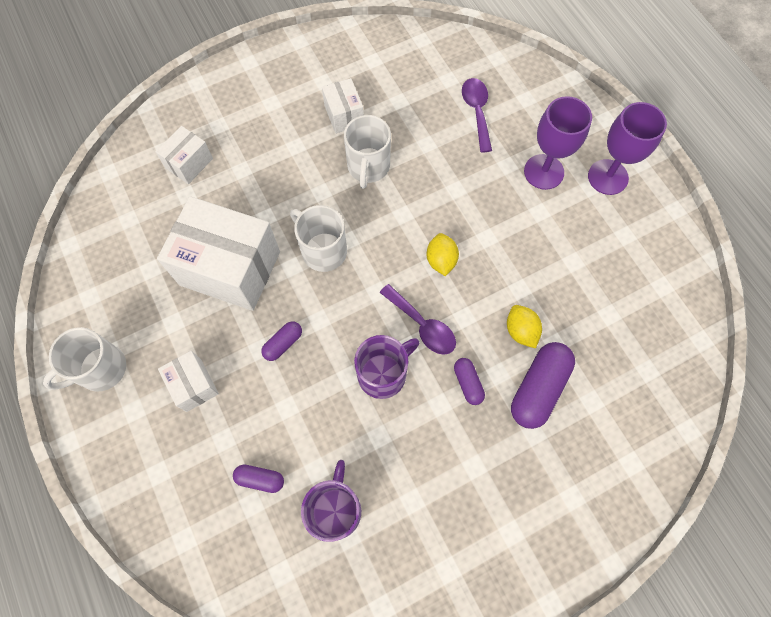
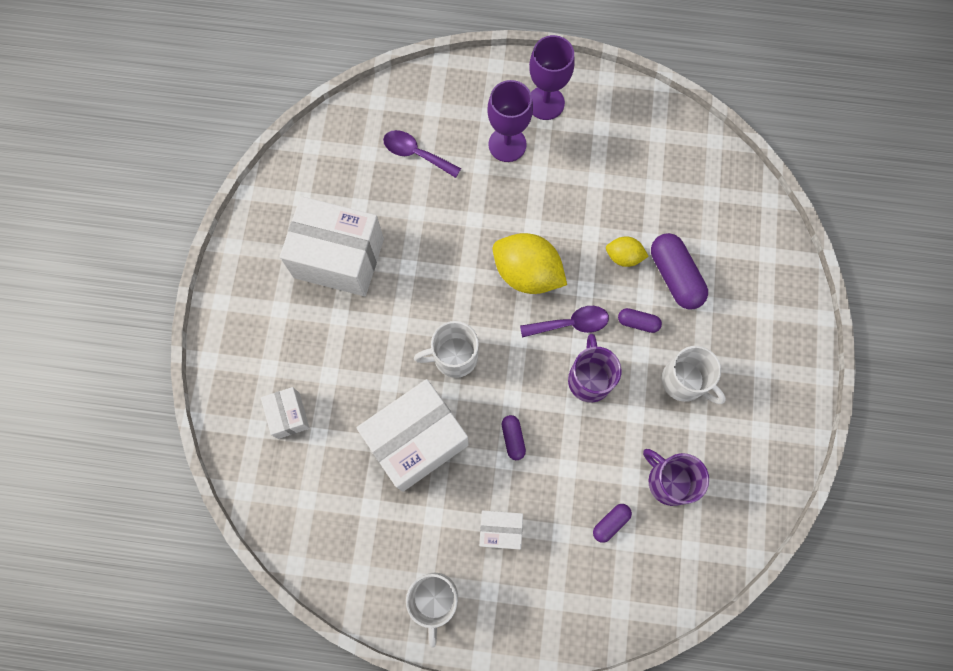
camera: 55 degrees left, 5 degrees up
(344, 115) = (339, 258): white box -> white box, size x2.06
(368, 167) = (403, 272): white mug -> white mug (684, 381)
(441, 260) = (527, 273): yellow lemon -> yellow lemon, size x1.90

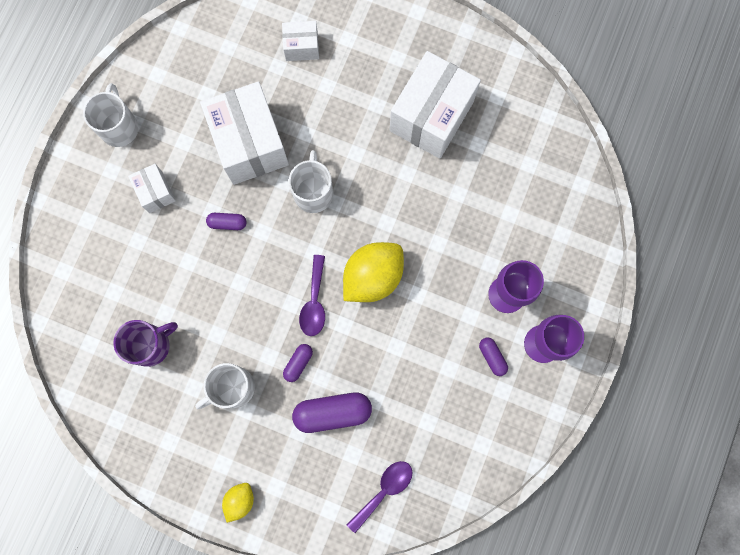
camera: 105 degrees right, 5 degrees up
(416, 154) = (517, 207): purple spoon -> purple spoon (384, 490)
(434, 599) = (119, 127): white mug -> white mug turned 75 degrees clockwise
(500, 530) = (156, 192): white box -> white box turned 45 degrees counterclockwise
(589, 378) = (260, 304): purple mug -> none
(610, 523) = (132, 284): purple capsule -> purple capsule (492, 357)
(623, 256) = (365, 370): yellow lemon -> yellow lemon (240, 500)

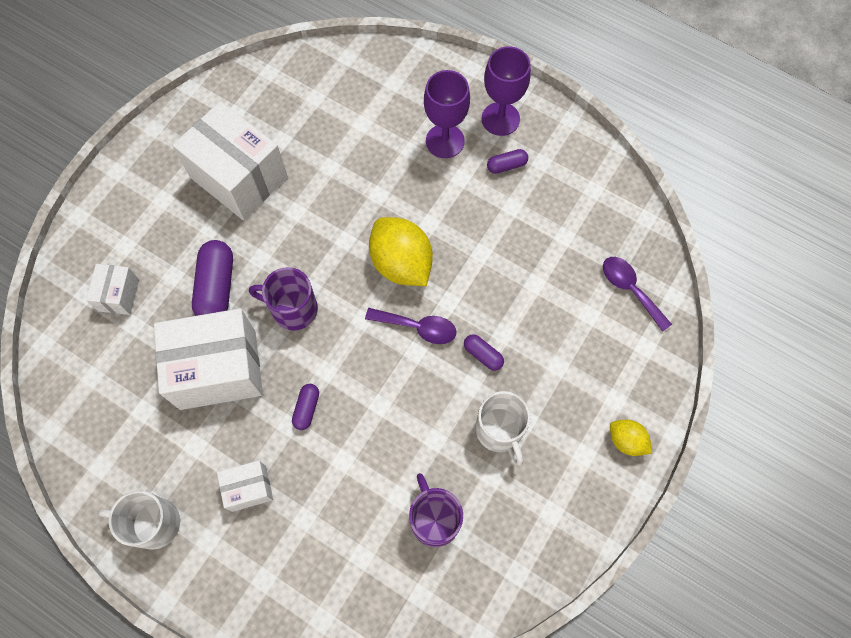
camera: 80 degrees left, 10 degrees down
(313, 192) = (293, 309): white mug -> purple mug
(332, 412) = (542, 327): purple capsule -> purple capsule (217, 287)

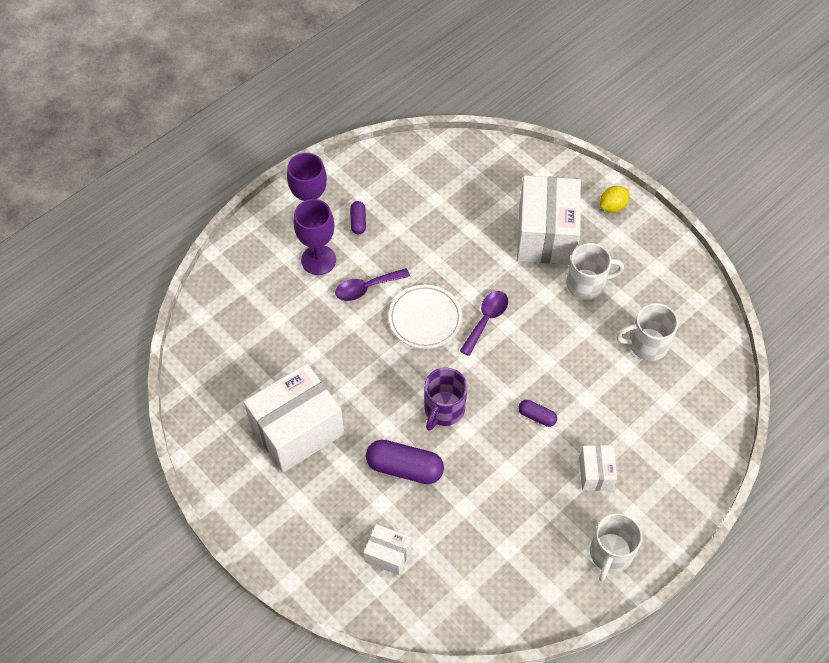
camera: 75 degrees left, 10 degrees down
(218, 369) = (484, 480): white box -> white box (545, 235)
(401, 263) = (425, 318): yellow lemon -> white plate
(434, 519) = (646, 344): purple mug -> white mug
(483, 355) = (522, 280): purple capsule -> none
(630, 289) = (494, 170): purple spoon -> purple spoon (366, 288)

